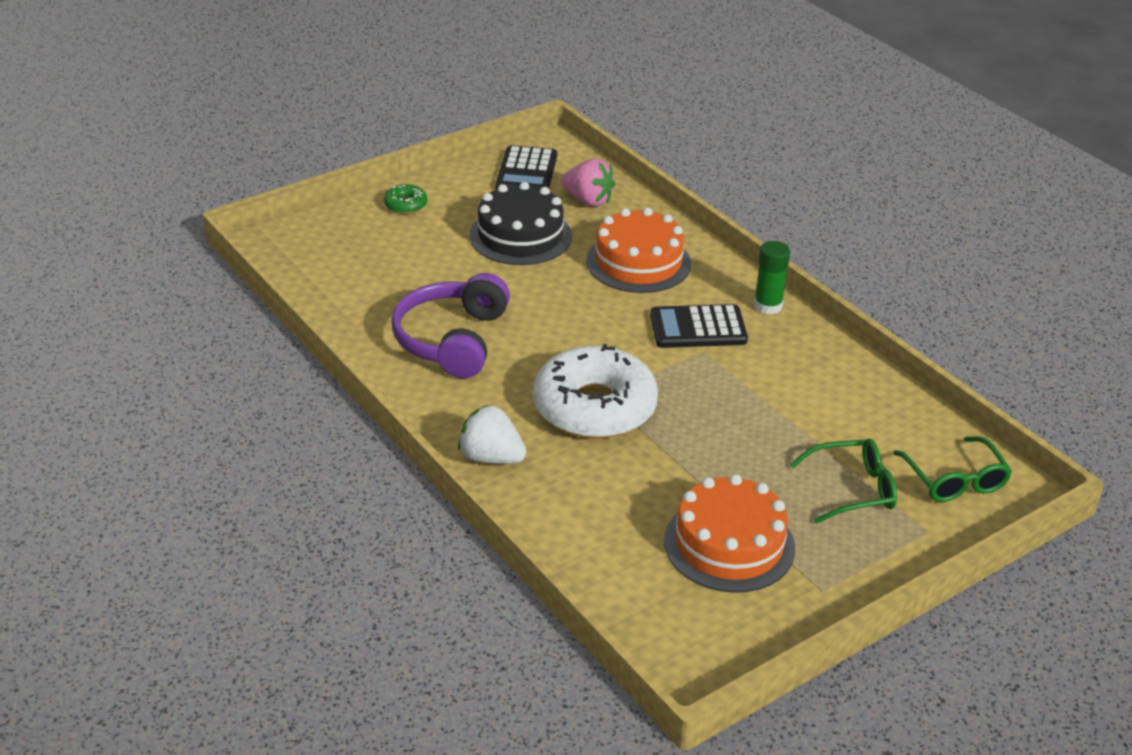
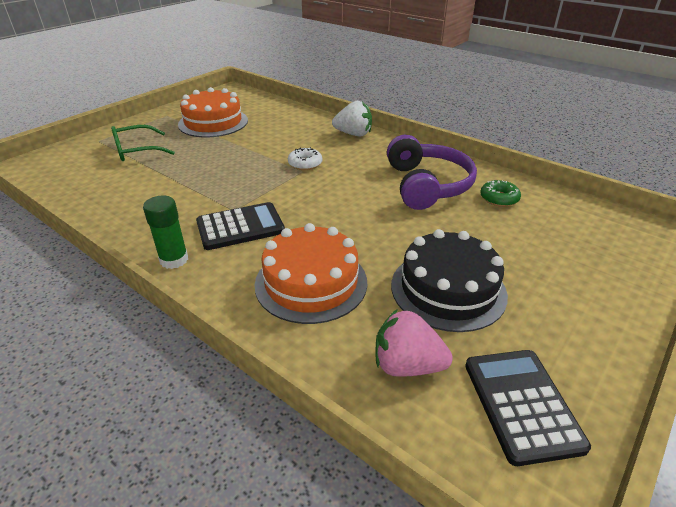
camera: 165 degrees right, 0 degrees up
(405, 205) = (600, 303): green donut -> green donut (499, 198)
(594, 407) = (305, 164): white donut -> white donut, size x0.41
(955, 480) = (66, 163): green glasses -> none

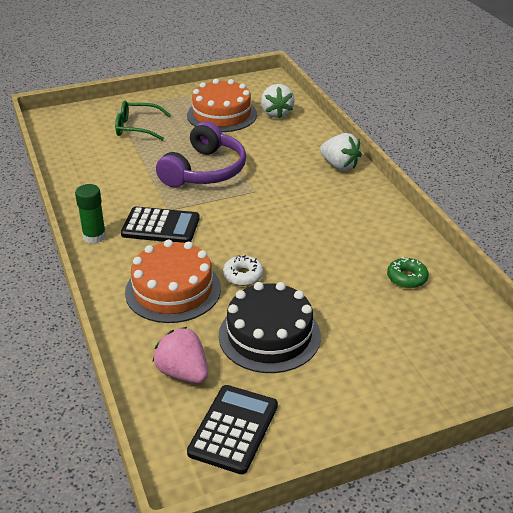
camera: 30 degrees right, 0 degrees up
(262, 111) = (276, 113): none -> white strawberry
(305, 164) = (264, 184): white donut -> white donut (243, 275)
(427, 185) = (352, 241): purple headphones -> purple headphones (205, 171)

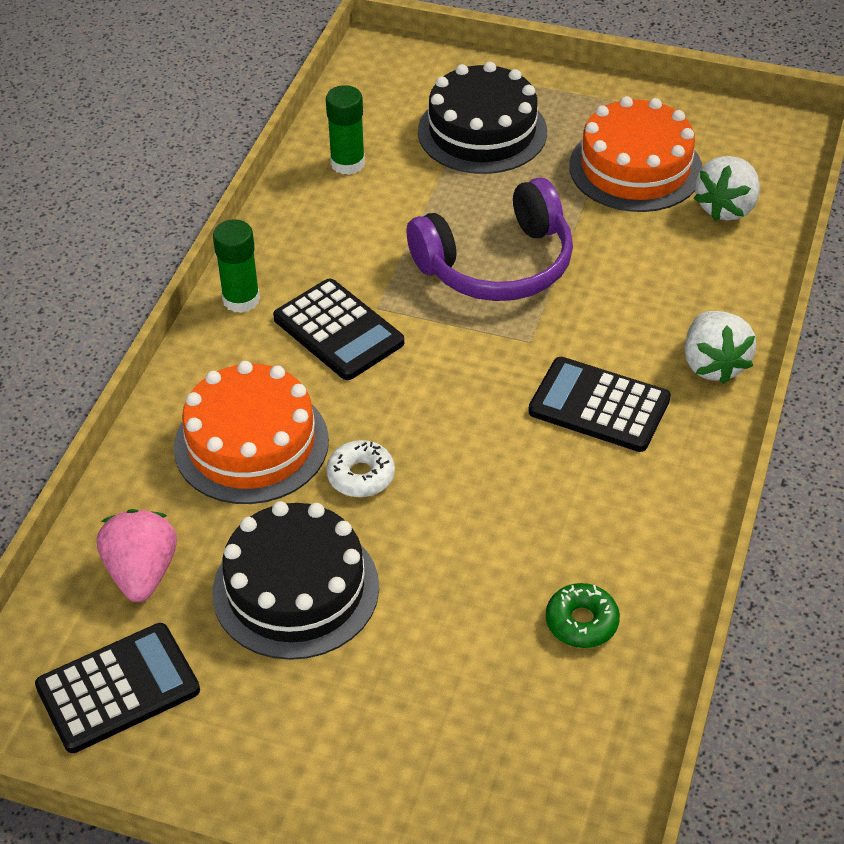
camera: 40 degrees right, 10 degrees up
(84, 163) = (347, 163): none -> green glue stick
(137, 128) = (482, 132): green glasses -> black cake
(313, 200) = (599, 405): none -> black calculator

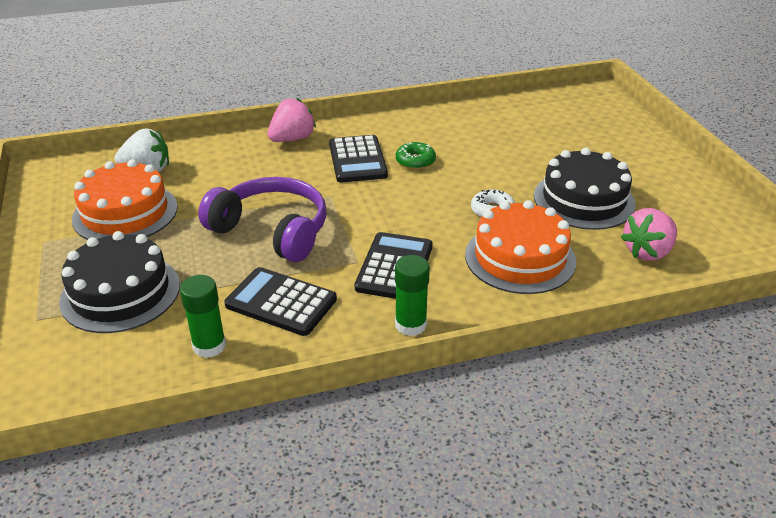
camera: 125 degrees left, 10 degrees down
(118, 689) = (709, 224): black calculator -> black calculator (281, 302)
(581, 622) = (493, 125): green donut -> green donut (415, 161)
(713, 364) = (292, 139): white strawberry -> pink strawberry

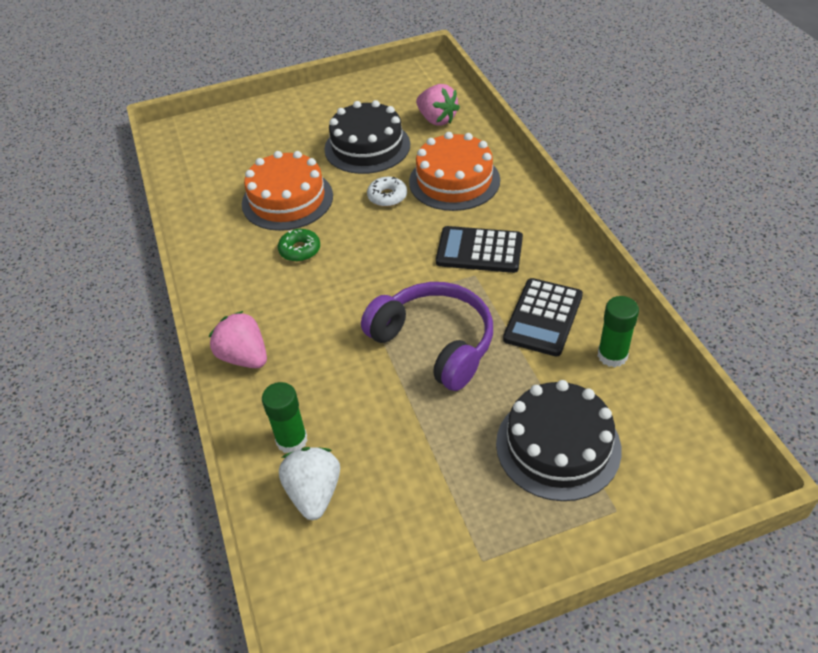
camera: 90 degrees left, 10 degrees up
(125, 213) = (413, 488): orange cake -> orange cake (287, 199)
(272, 231) = (434, 343): purple headphones -> purple headphones turned 105 degrees clockwise
(357, 160) = (296, 294): black calculator -> none
(410, 325) = (551, 236): green glue stick -> green glue stick (292, 440)

